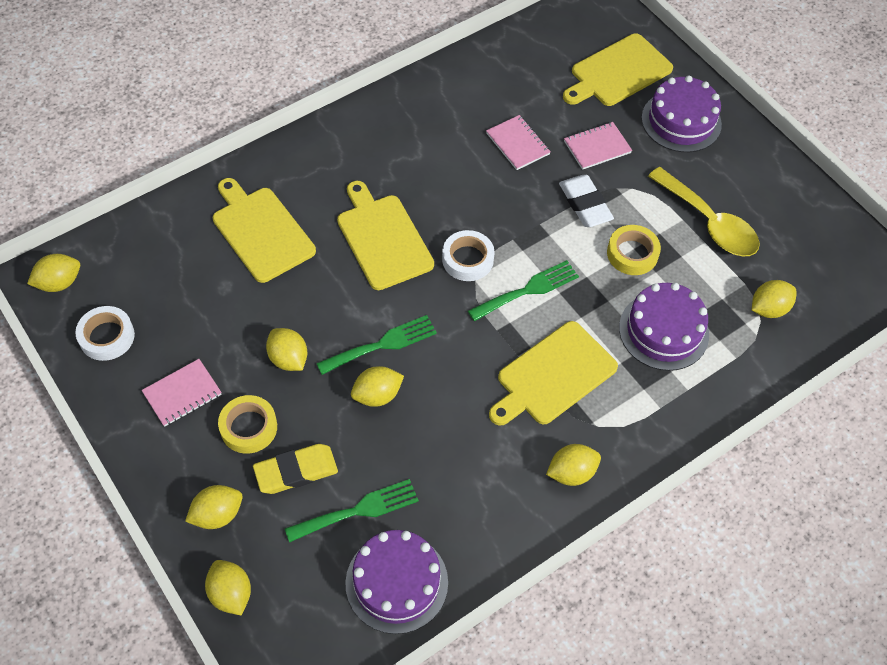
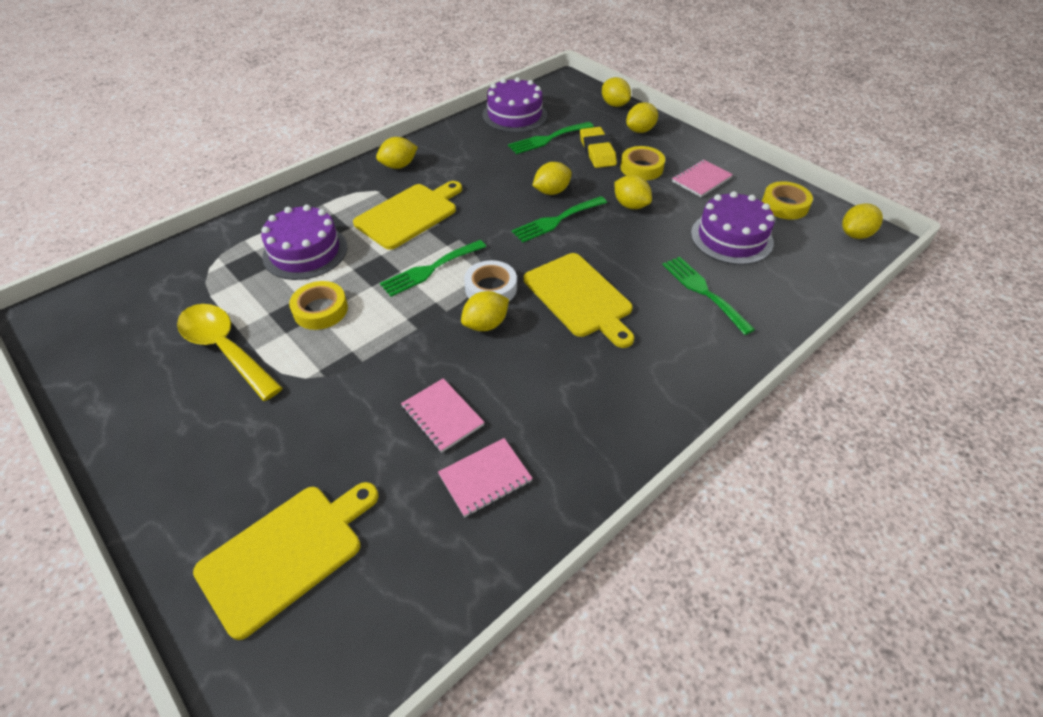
camera: 175 degrees right, 10 degrees down
(107, 337) = (784, 205): white tape -> yellow tape
(261, 231) = (703, 291): yellow cutting board -> green fork
(296, 471) = (597, 151): yellow eraser -> yellow eraser turned 75 degrees counterclockwise
(585, 204) = (364, 353): white eraser -> none
(597, 147) = (339, 424): pink notebook -> pink notebook (485, 478)
(681, 121) = (213, 477): purple cake -> purple cake (731, 237)
(768, 308) = (196, 277): yellow lemon -> yellow lemon (485, 324)

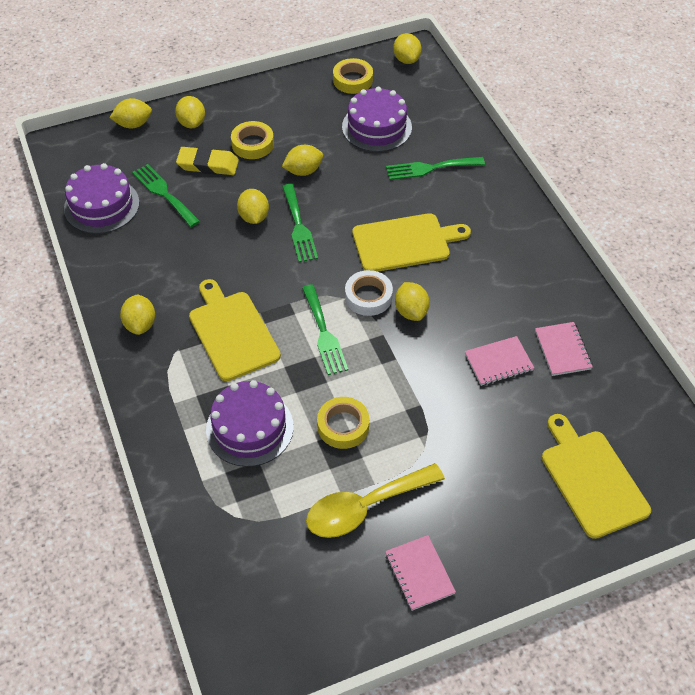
camera: 70 degrees left, 5 degrees up
(547, 139) = (164, 193): green fork -> green fork turned 150 degrees clockwise
(701, 180) = (292, 113): pink notebook -> pink notebook (419, 573)

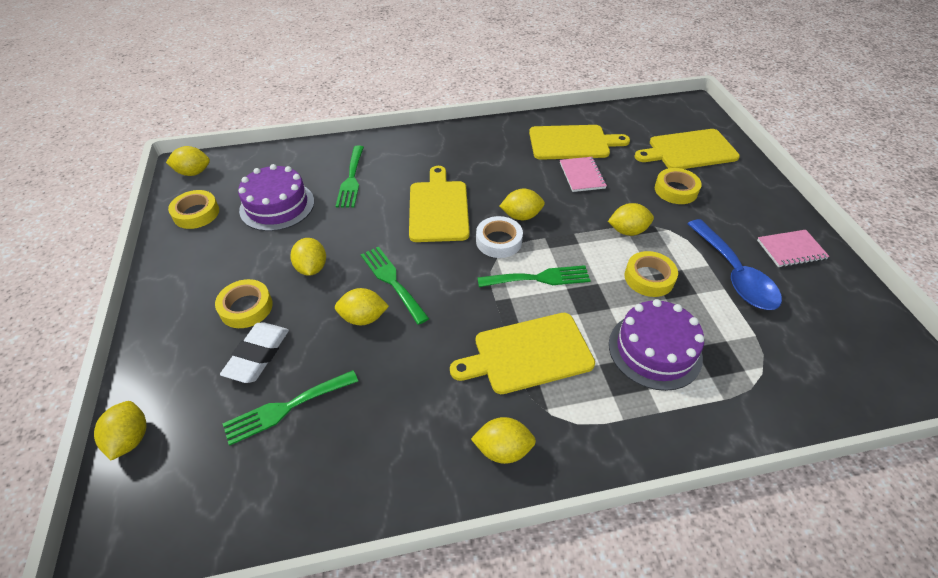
camera: 80 degrees left, 5 degrees down
(101, 205) = (275, 490): purple cake -> none
(192, 123) = (172, 366): yellow lemon -> yellow lemon (627, 231)
(208, 164) = (258, 355): yellow eraser -> white eraser
(299, 227) = (392, 281): green fork -> green fork turned 120 degrees counterclockwise
(365, 507) = (734, 274): yellow spoon -> blue spoon
(500, 459) = (676, 190): none -> yellow tape
(562, 350) = (572, 143): pink notebook -> yellow cutting board

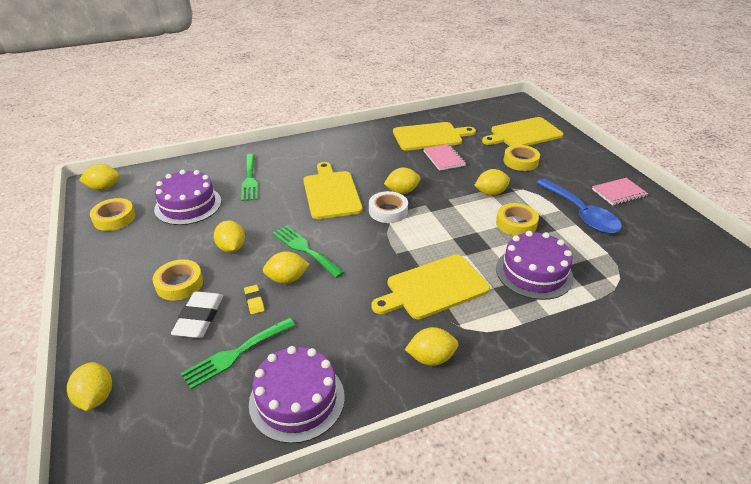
camera: 10 degrees left, 10 degrees down
(321, 342) = (254, 301): none -> yellow eraser
(339, 478) = (297, 399): none -> purple cake
(539, 278) = (428, 233): green fork -> none

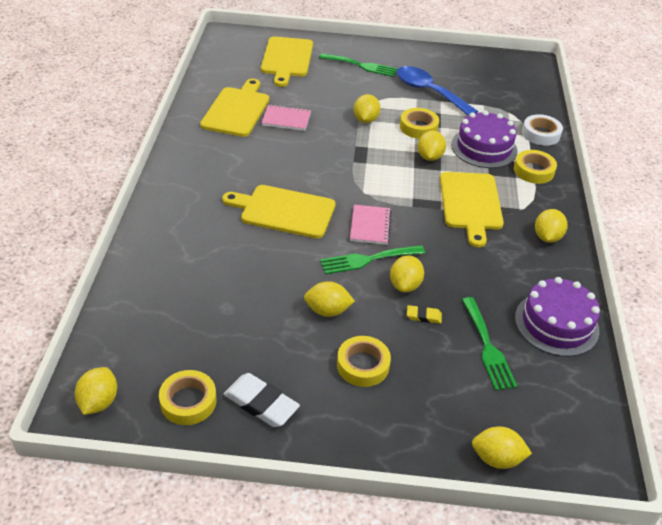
camera: 65 degrees left, 5 degrees up
(188, 205) = (214, 327): purple cake -> none
(199, 318) = (425, 361): white eraser -> white eraser (261, 403)
(250, 179) = (203, 262): green fork -> green fork (361, 66)
(388, 211) = (346, 187): white tape -> white tape (541, 134)
(402, 191) = (321, 166): yellow lemon -> yellow lemon (429, 157)
(520, 161) = (331, 82): yellow tape -> yellow tape (533, 171)
(580, 214) = (429, 92): blue spoon -> blue spoon turned 135 degrees counterclockwise
(618, 193) = (416, 62): pink notebook -> pink notebook (370, 226)

